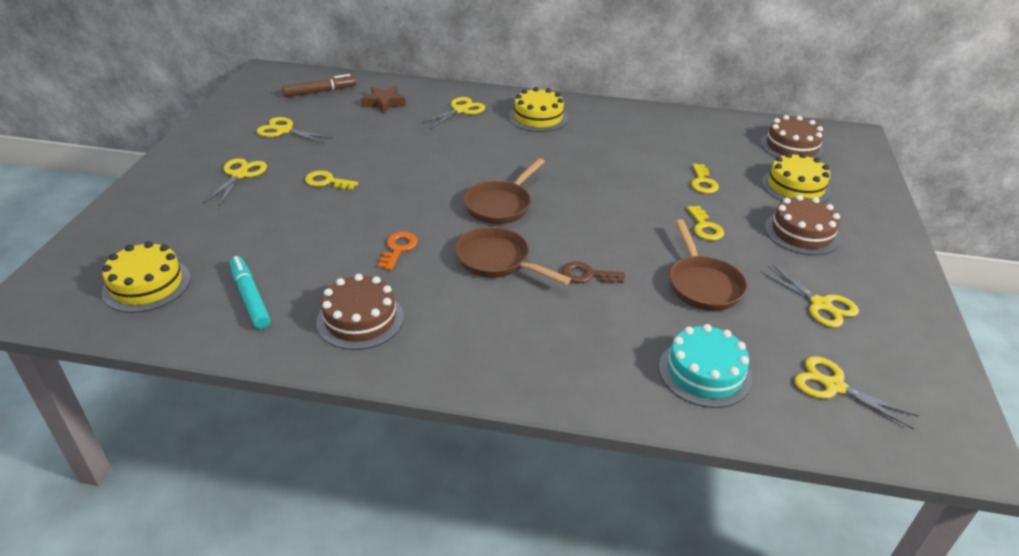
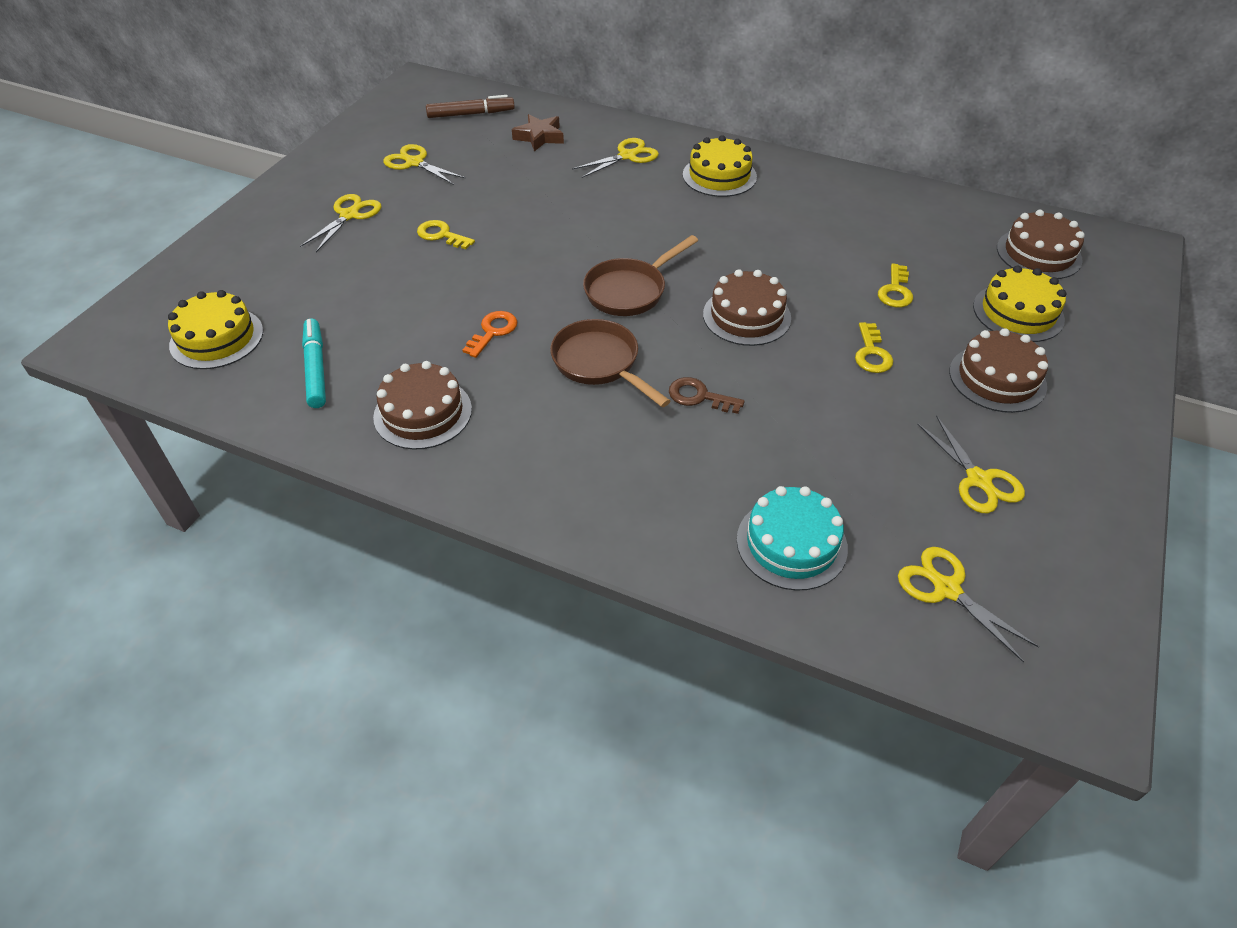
camera: 15 degrees right, 10 degrees up
(600, 212) = (746, 316): none -> brown cake
(703, 285) = (836, 430): brown pan -> none

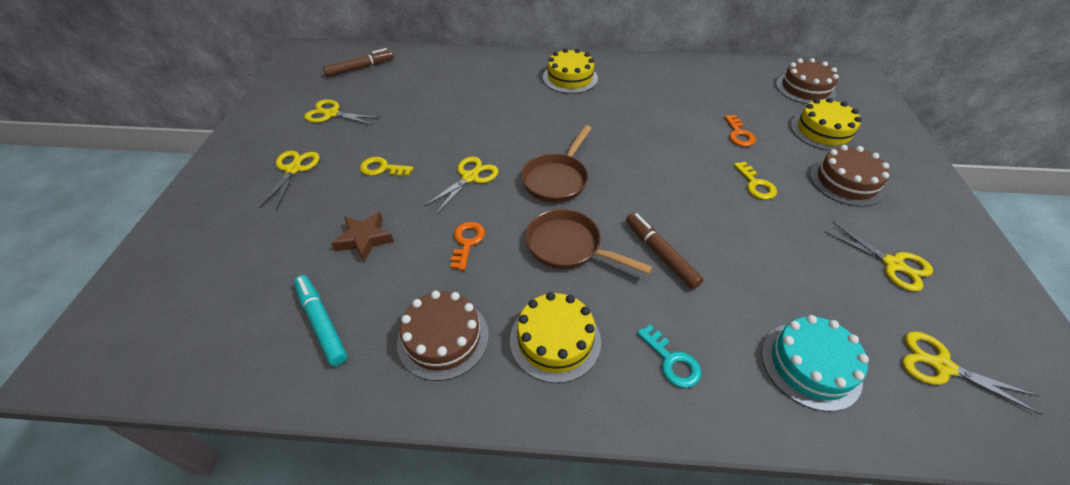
camera: 20 degrees left, 0 degrees up
(217, 338) = (207, 319): yellow cake -> yellow cake (555, 340)
(539, 137) = (423, 75): brown star -> brown star (364, 239)
(627, 156) = (496, 76): yellow scissors -> yellow scissors (470, 177)
(641, 497) = (672, 361): none -> turquoise key
(699, 396) = (660, 254): brown key -> brown marker
(746, 316) = (653, 178): brown cake -> none
(895, 291) = (739, 134): yellow key -> orange key

